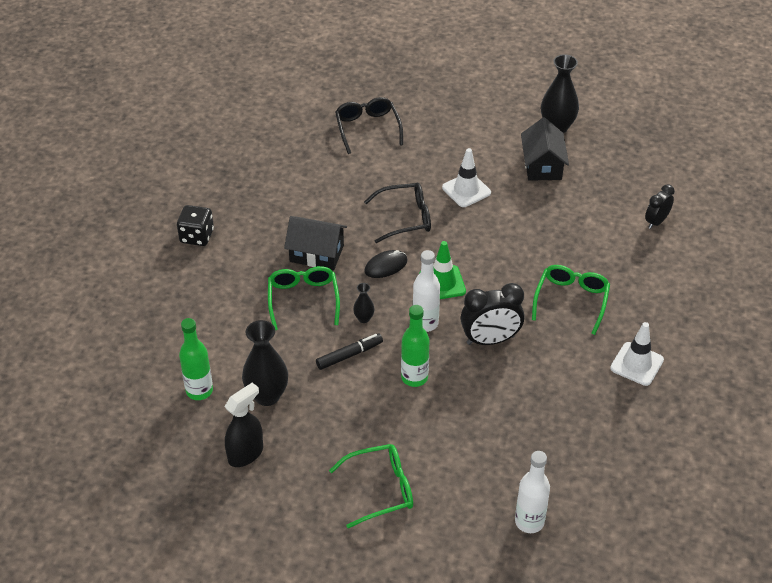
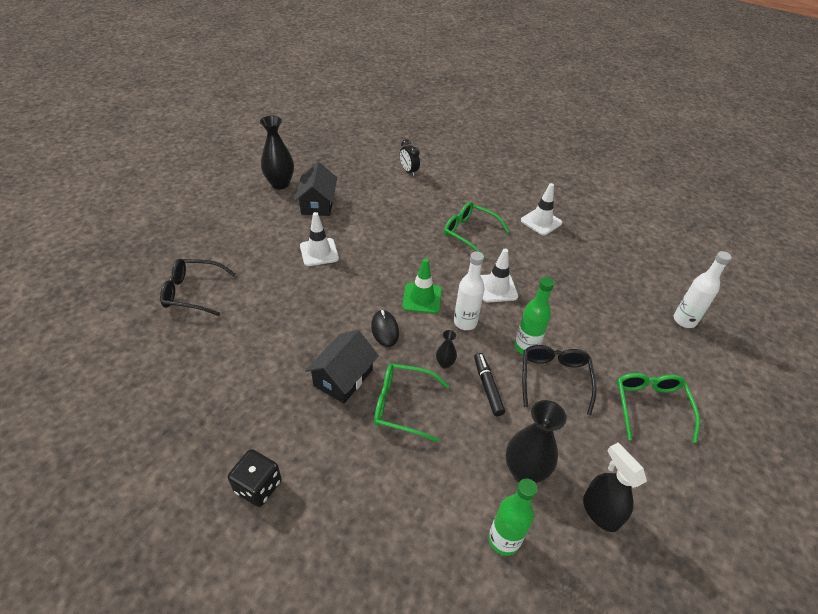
camera: 75 degrees left, 0 degrees up
(406, 218) = (331, 299): black glasses -> black glasses (554, 378)
(490, 340) = (496, 288): black clock -> white traffic cone
(542, 165) = (317, 204): black house -> black house turned 75 degrees clockwise

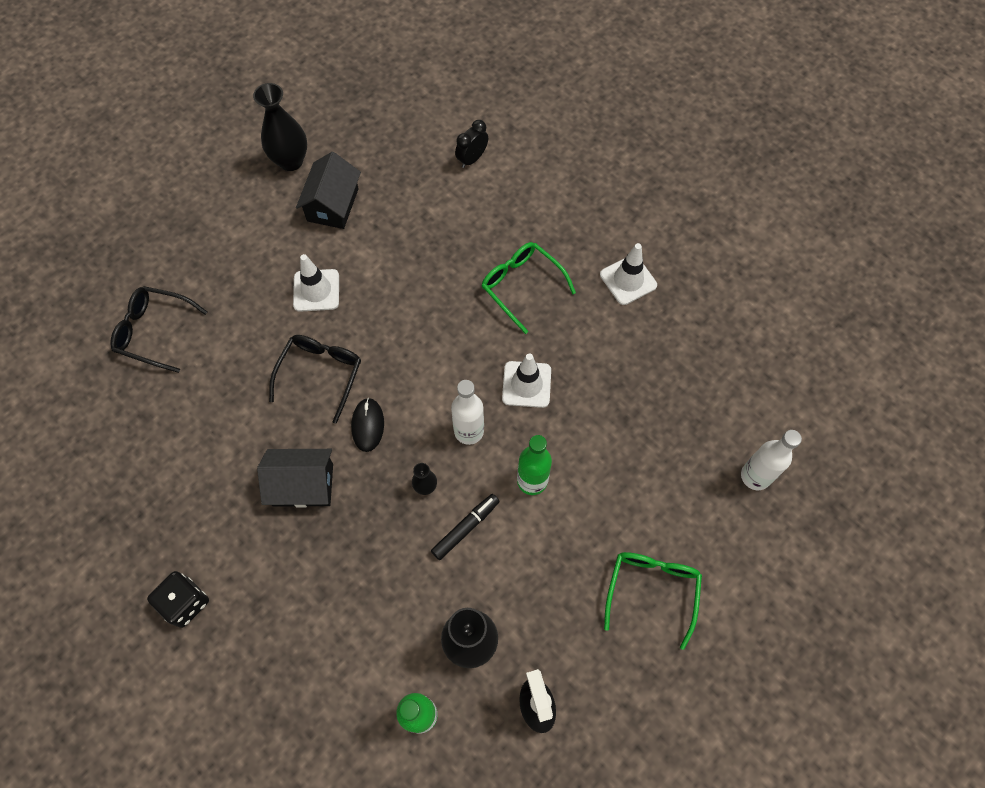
camera: 15 degrees right, 20 degrees up
(343, 377) = (303, 485): black house -> black house turned 45 degrees clockwise
(402, 405) = (360, 534): green glasses -> none
(409, 171) = (472, 159): black clock -> black clock turned 60 degrees clockwise
(422, 298) = (426, 385): green traffic cone -> none
(487, 387) = (465, 528): black marker -> black marker turned 45 degrees clockwise
(554, 378) = (550, 531): black glasses -> black glasses (320, 374)

